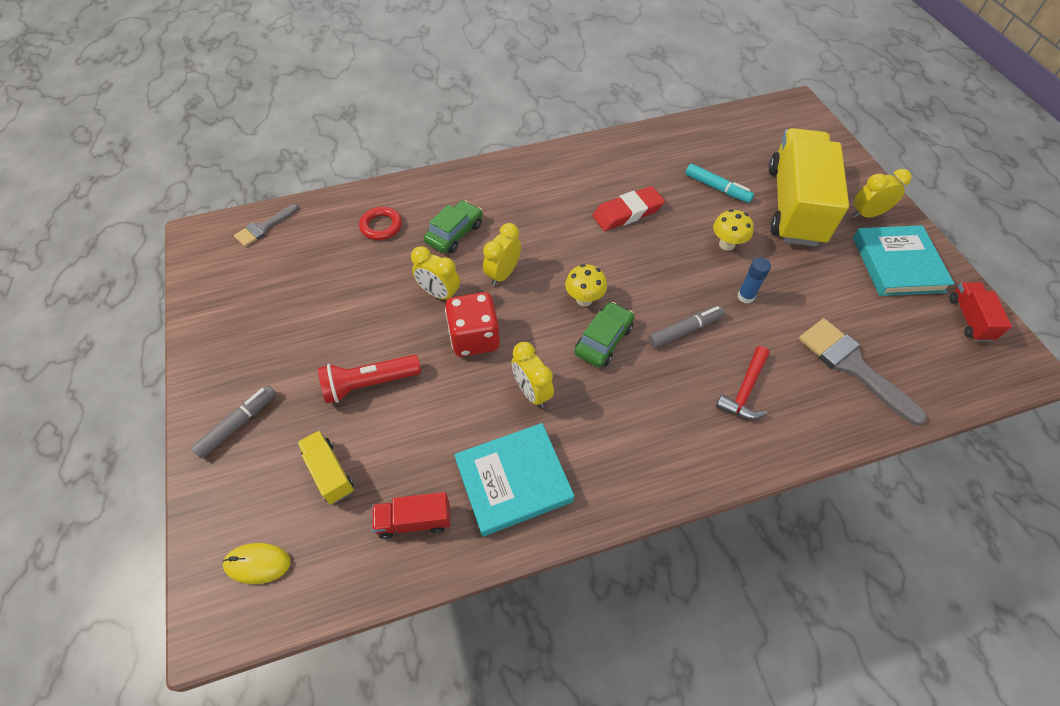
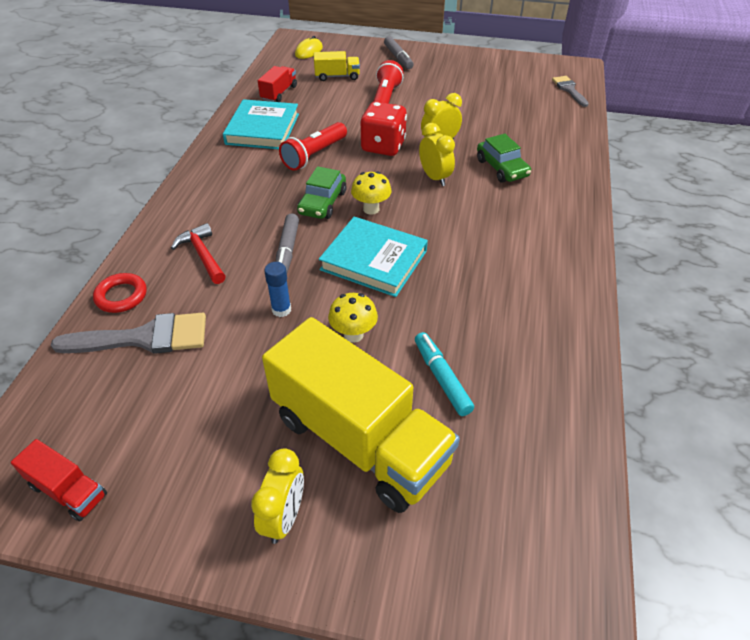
camera: 120 degrees right, 10 degrees down
(381, 226) = (536, 136): red ring -> red ring (121, 296)
(532, 392) = (314, 155): yellow clock -> red flashlight
(603, 340) = (322, 203): green car -> green car turned 45 degrees clockwise
(627, 212) = (454, 281): red eraser -> none
(717, 188) = (442, 378): turquoise marker -> turquoise marker turned 90 degrees clockwise
(897, 264) = (192, 481): turquoise book -> turquoise book (374, 260)

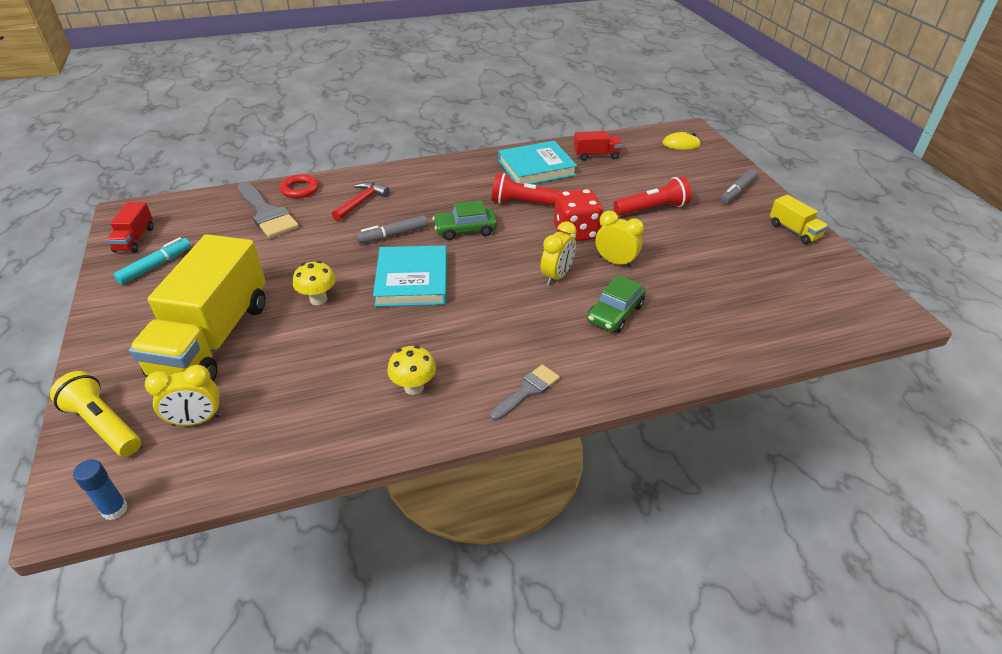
camera: 60 degrees right, 5 degrees down
(281, 310) = (325, 257): blue glue stick -> blue glue stick (115, 509)
(284, 517) = (135, 328): yellow clock -> yellow clock (196, 420)
(337, 76) = (658, 172): yellow truck -> yellow truck (794, 231)
(371, 209) = (478, 256): yellow mushroom -> yellow mushroom (414, 387)
(442, 378) = (294, 361): turquoise marker -> turquoise marker (156, 266)
(453, 576) = (104, 425): none -> yellow flashlight
(569, 90) = (832, 321): grey brush -> grey brush (527, 391)

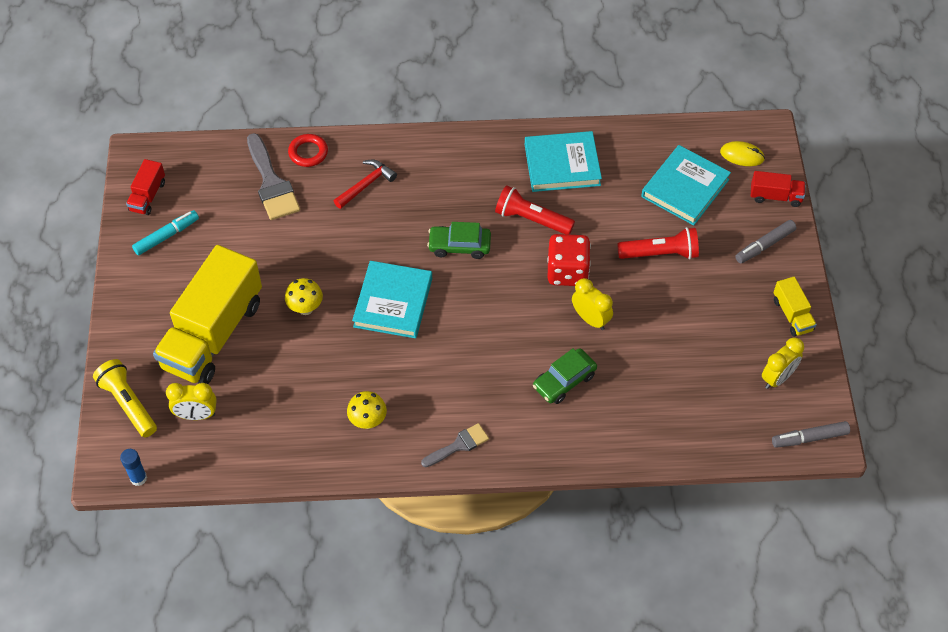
camera: 15 degrees right, 15 degrees up
(393, 235) = (388, 239): grey marker -> grey marker (809, 438)
(556, 276) = (527, 326): yellow clock -> yellow clock (777, 378)
(596, 155) = (636, 157): red truck -> red truck (775, 196)
(648, 167) = (685, 188): none -> turquoise book

